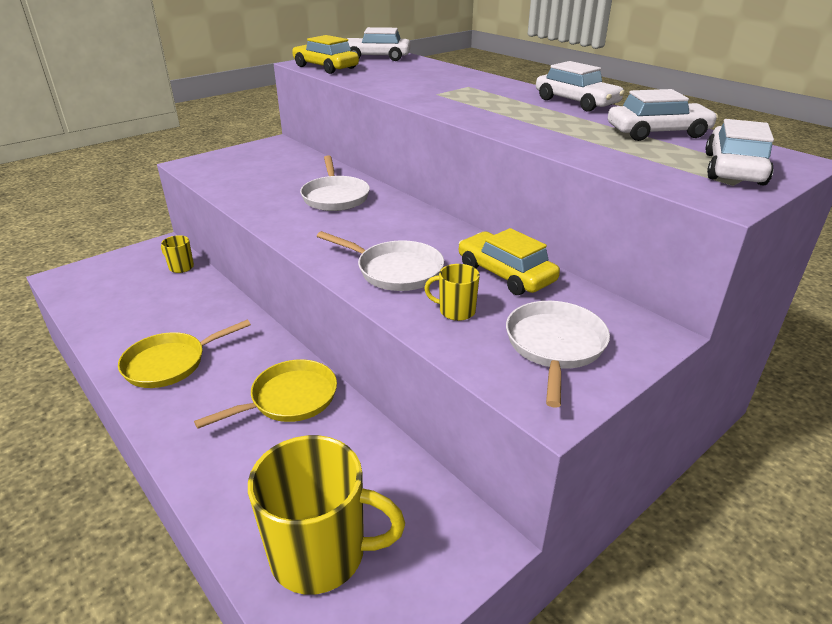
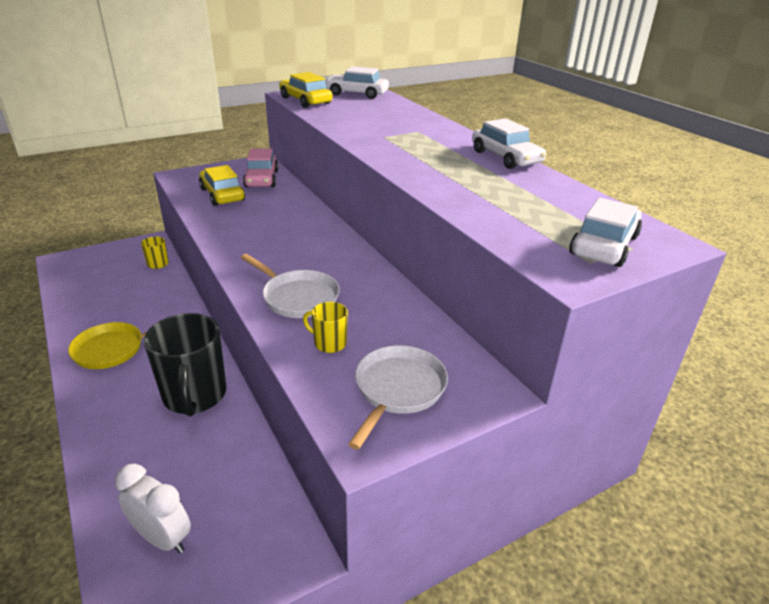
camera: 10 degrees right, 0 degrees up
(287, 159) = (261, 179): none -> pink car
(289, 399) = (195, 396): yellow pan -> black mug
(321, 554) = (163, 538): yellow mug -> white clock
(335, 197) = (283, 220): white pan -> none
(505, 274) = (392, 313): yellow car -> yellow car (222, 194)
(657, 132) = (559, 198): white car -> none

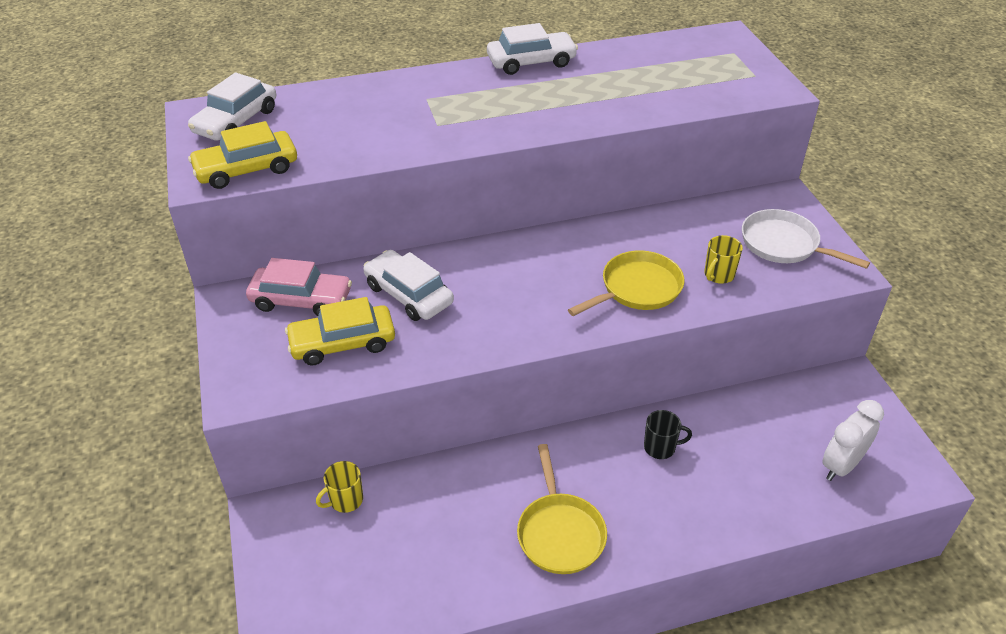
camera: 75 degrees left, 10 degrees up
(195, 396) = (660, 447): black mug -> black mug, size x0.45
(297, 297) = (637, 289): white pan -> yellow pan
(604, 245) = (729, 63): white car -> white car (409, 294)

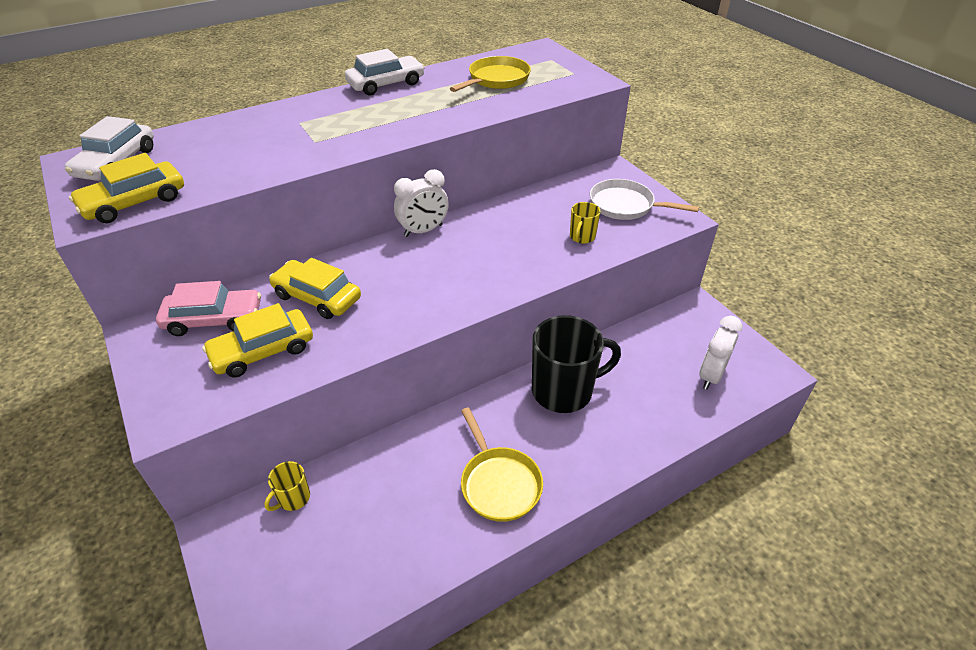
camera: 15 degrees left, 0 degrees up
(409, 294) = (317, 297): white car -> yellow car
(539, 237) = (423, 231): none -> white clock
(637, 289) = (518, 259): yellow pan -> yellow pan (496, 79)
(660, 447) = (564, 390): black mug -> black mug, size x2.21

